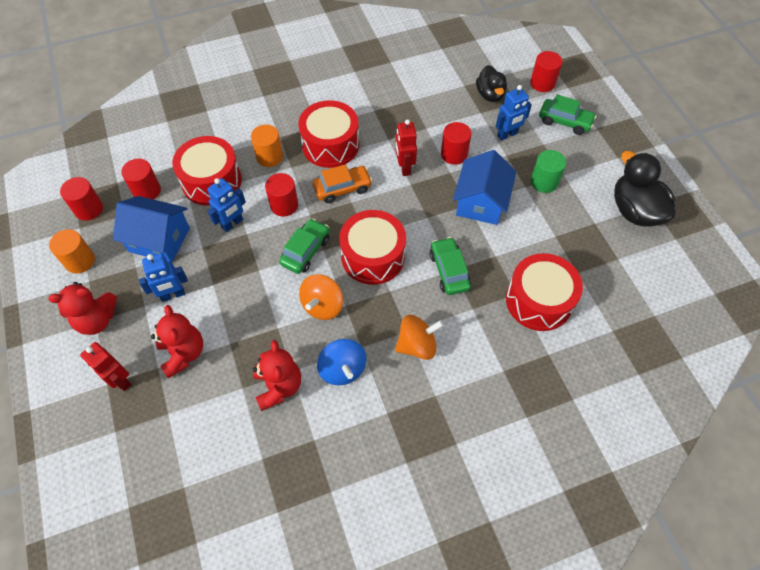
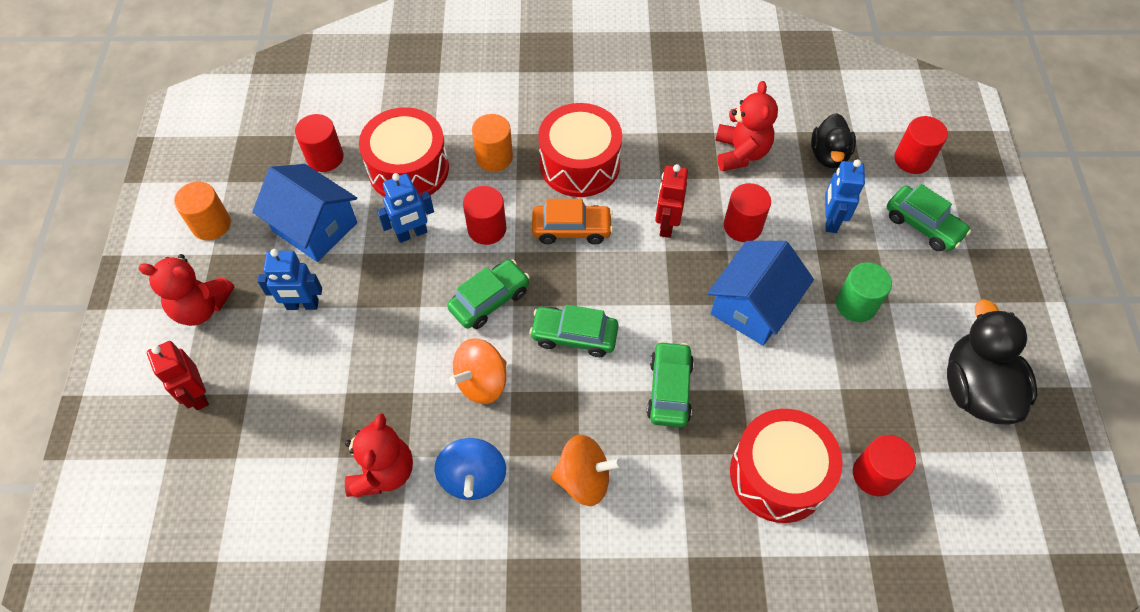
camera: 20 degrees right, 0 degrees up
(89, 209) = (247, 161): red cylinder -> red cylinder (875, 474)
(183, 353) = (285, 386): red teddy bear -> red teddy bear (740, 153)
(373, 256) = (574, 336): red drum -> green car
(507, 135) = (830, 220): blue robot -> blue robot turned 105 degrees clockwise

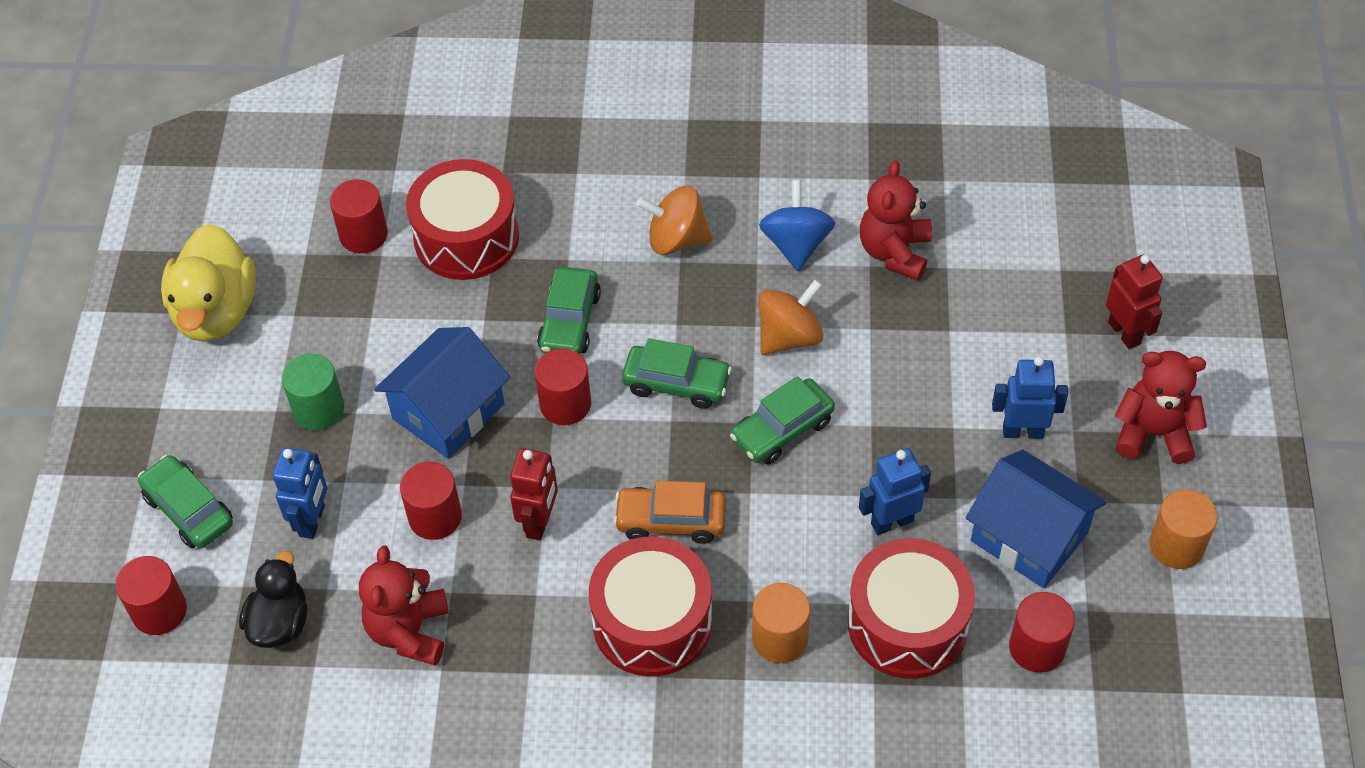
camera: 175 degrees left, 5 degrees down
(487, 229) = (788, 526): red cylinder -> red cylinder (565, 404)
(975, 389) = (216, 311): black duck -> yellow duck

